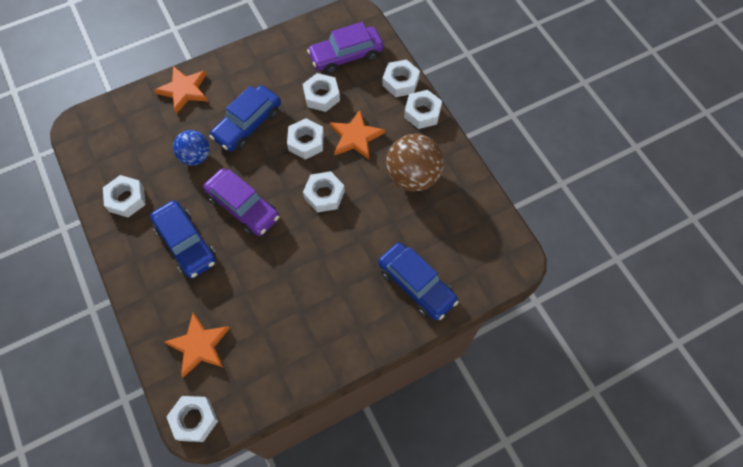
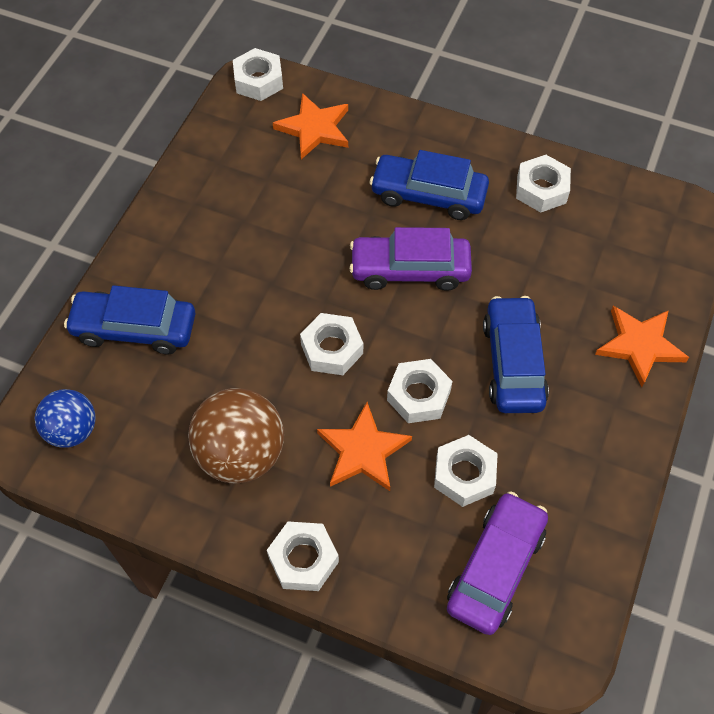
camera: 140 degrees right, 5 degrees down
(195, 156) = (526, 281): blue ball -> blue ball (72, 430)
(400, 82) = (377, 587): white nut -> none

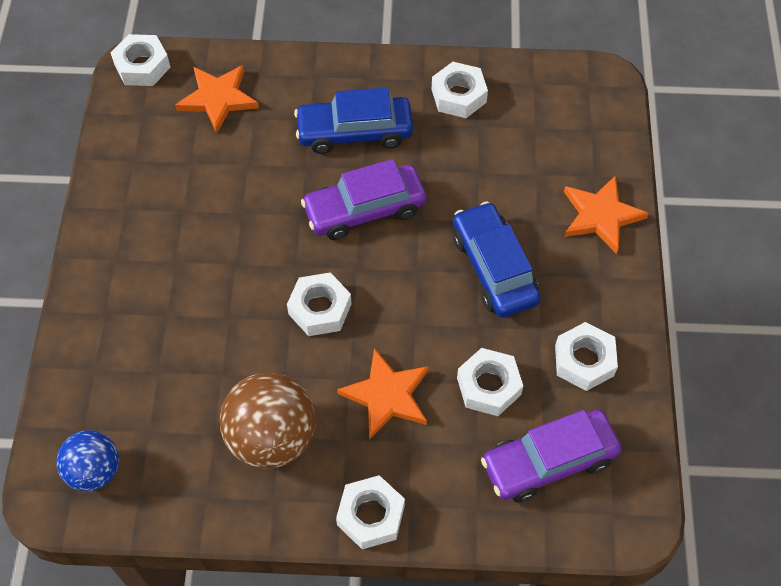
camera: 20 degrees left, 0 degrees up
(135, 328) = (117, 351): blue car -> none
(418, 395) = (419, 326): white nut -> white nut (584, 361)
(496, 568) = (549, 461): purple car -> purple car turned 120 degrees counterclockwise

